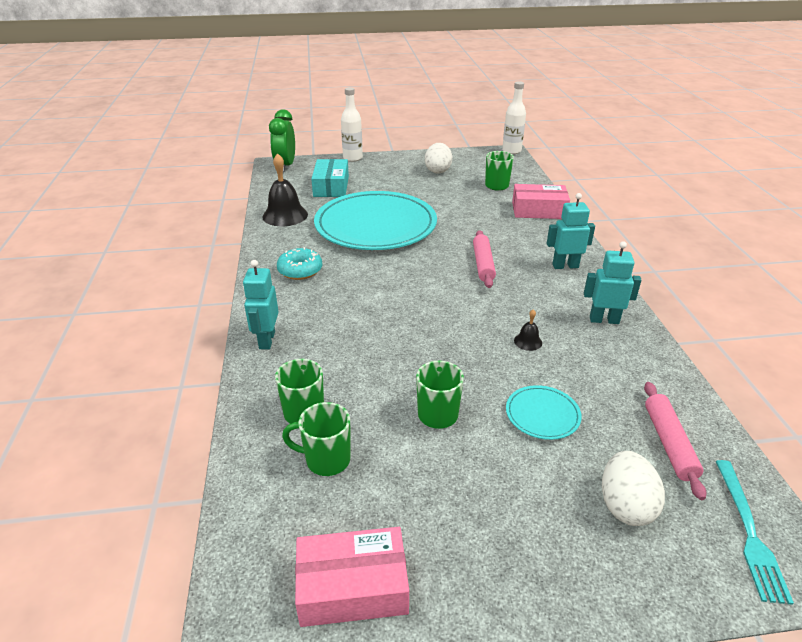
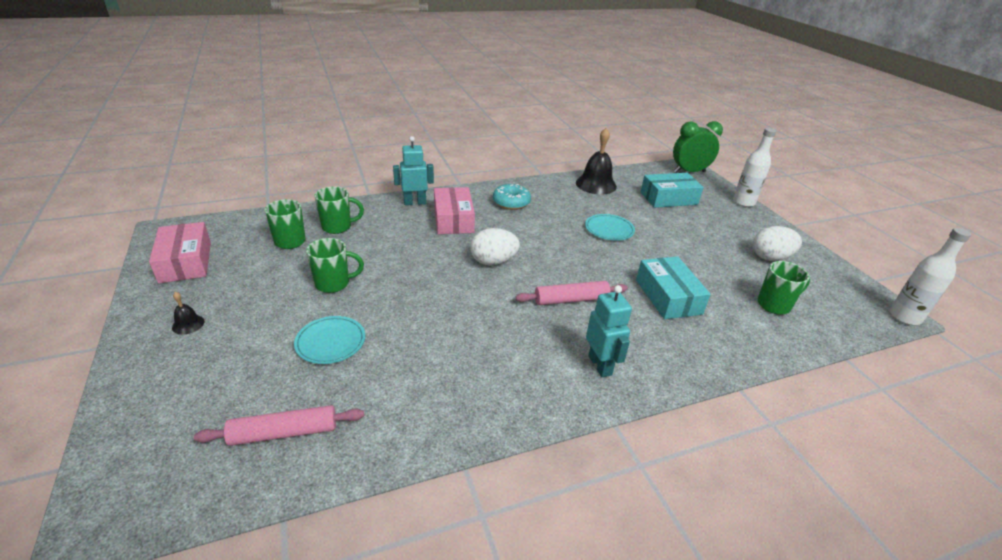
camera: 75 degrees right, 0 degrees up
(375, 225) = (609, 229): turquoise plate -> turquoise plate, size x0.40
(483, 221) = (668, 296): none -> turquoise box
(528, 341) = (438, 333): black bell -> black bell (188, 324)
(538, 210) = (733, 343): pink box -> pink box (453, 219)
(604, 320) = (492, 395): turquoise robot -> none
(625, 505) = (213, 391): white egg -> white egg (493, 262)
(749, 532) = (156, 482): turquoise fork -> none

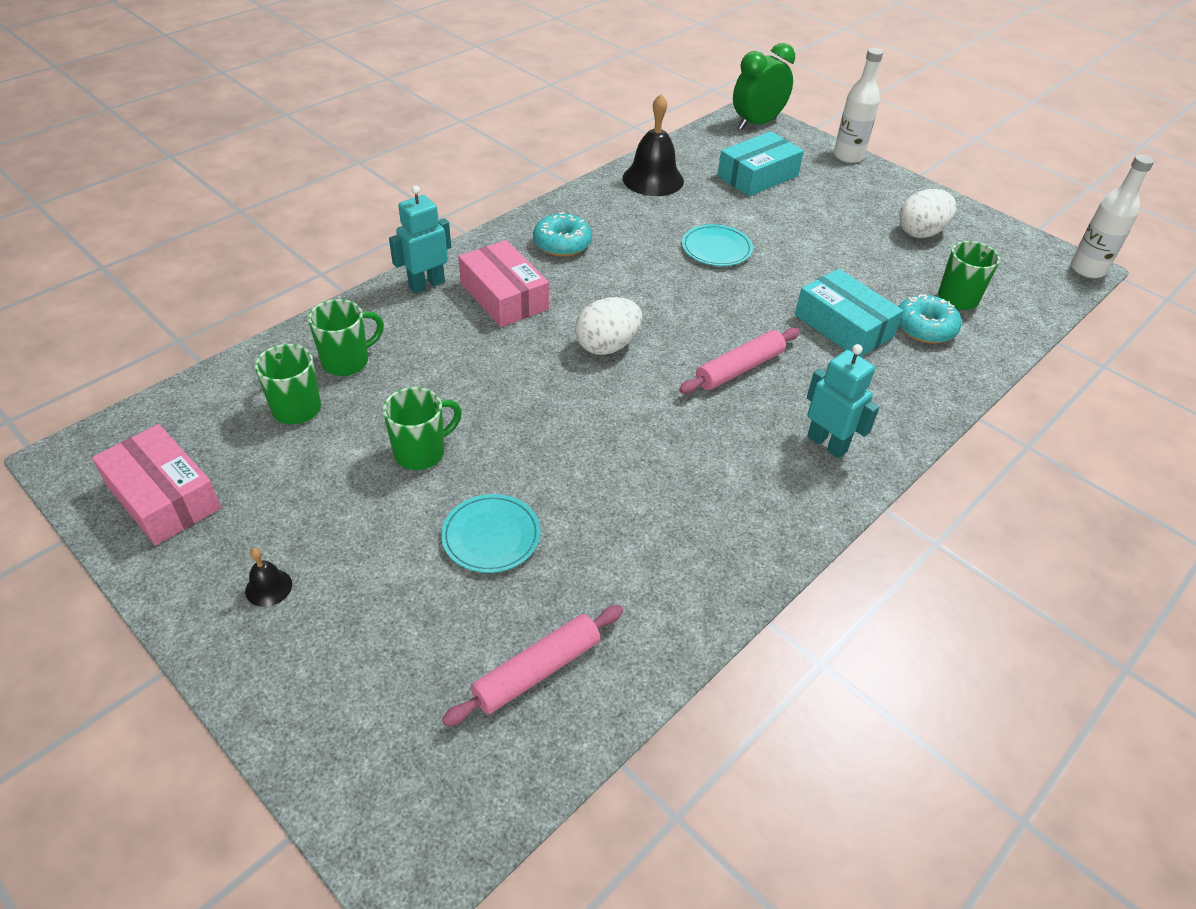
camera: 25 degrees left, 10 degrees up
(732, 316) = (924, 328): none -> turquoise donut

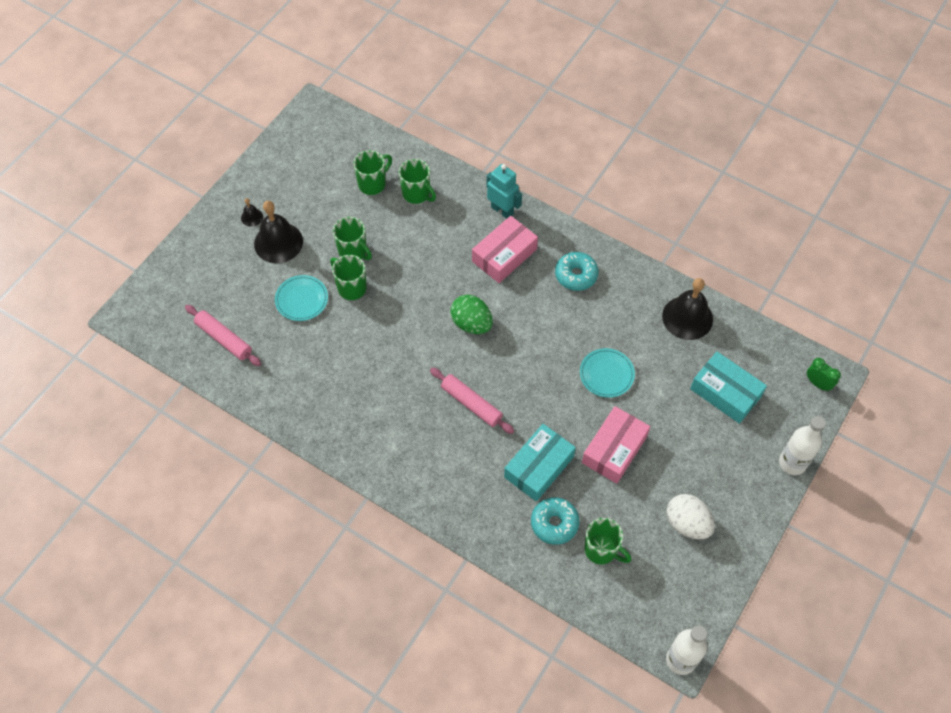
camera: 80 degrees right, 15 degrees up
(163, 497) = (297, 154): pink box -> pink box (614, 449)
(350, 553) = (278, 242): none -> black bell
(493, 466) = (351, 287): none -> green mug
(607, 346) = (471, 324): white egg -> green egg
(756, 123) = (818, 383): green clock -> green clock, size x0.53
(827, 444) = (413, 461): turquoise robot -> none

